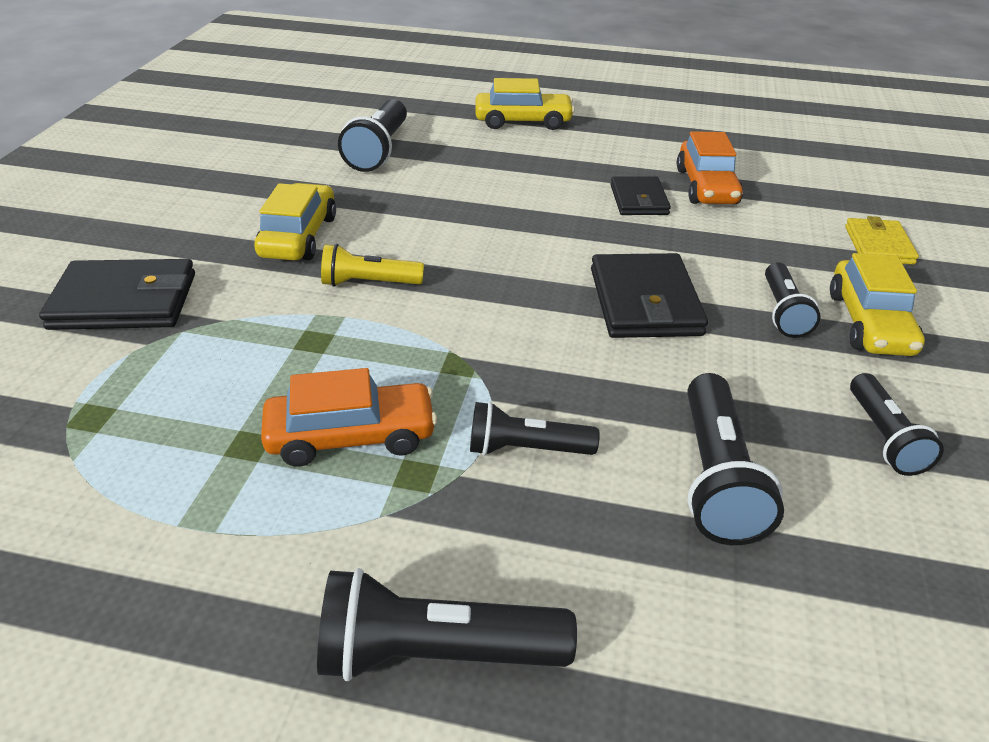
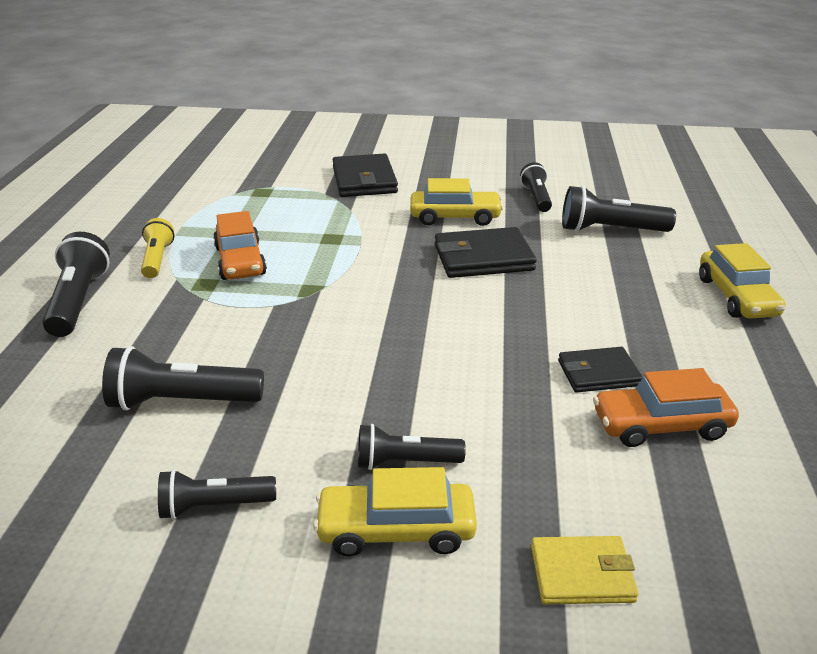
camera: 85 degrees right, 5 degrees down
(368, 283) = (402, 248): yellow flashlight -> yellow flashlight (157, 259)
(526, 449) = (222, 320): black flashlight -> black flashlight (536, 198)
(644, 302) = (404, 373): black wallet -> black wallet (483, 258)

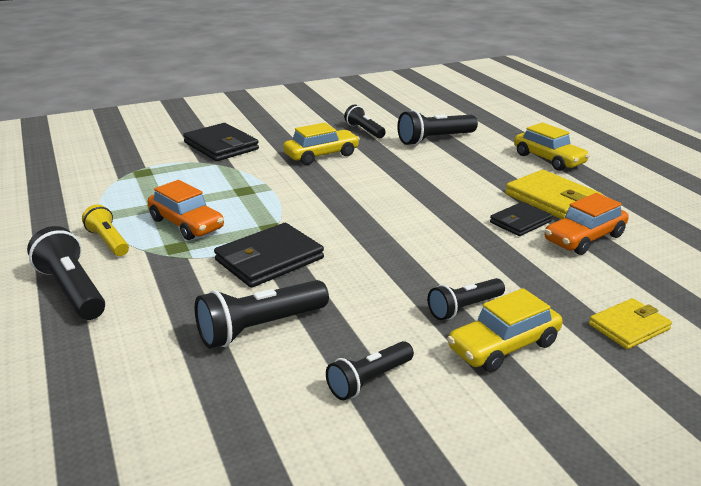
camera: 30 degrees left, 5 degrees down
(483, 258) = (371, 176): black wallet -> black wallet (269, 259)
(677, 355) = (552, 199): none -> yellow wallet

